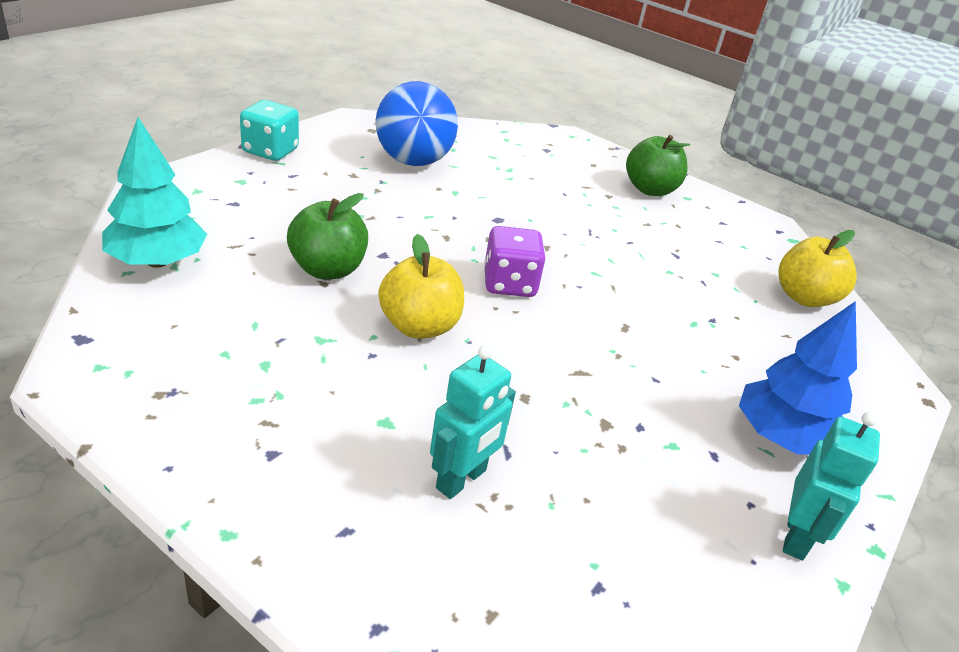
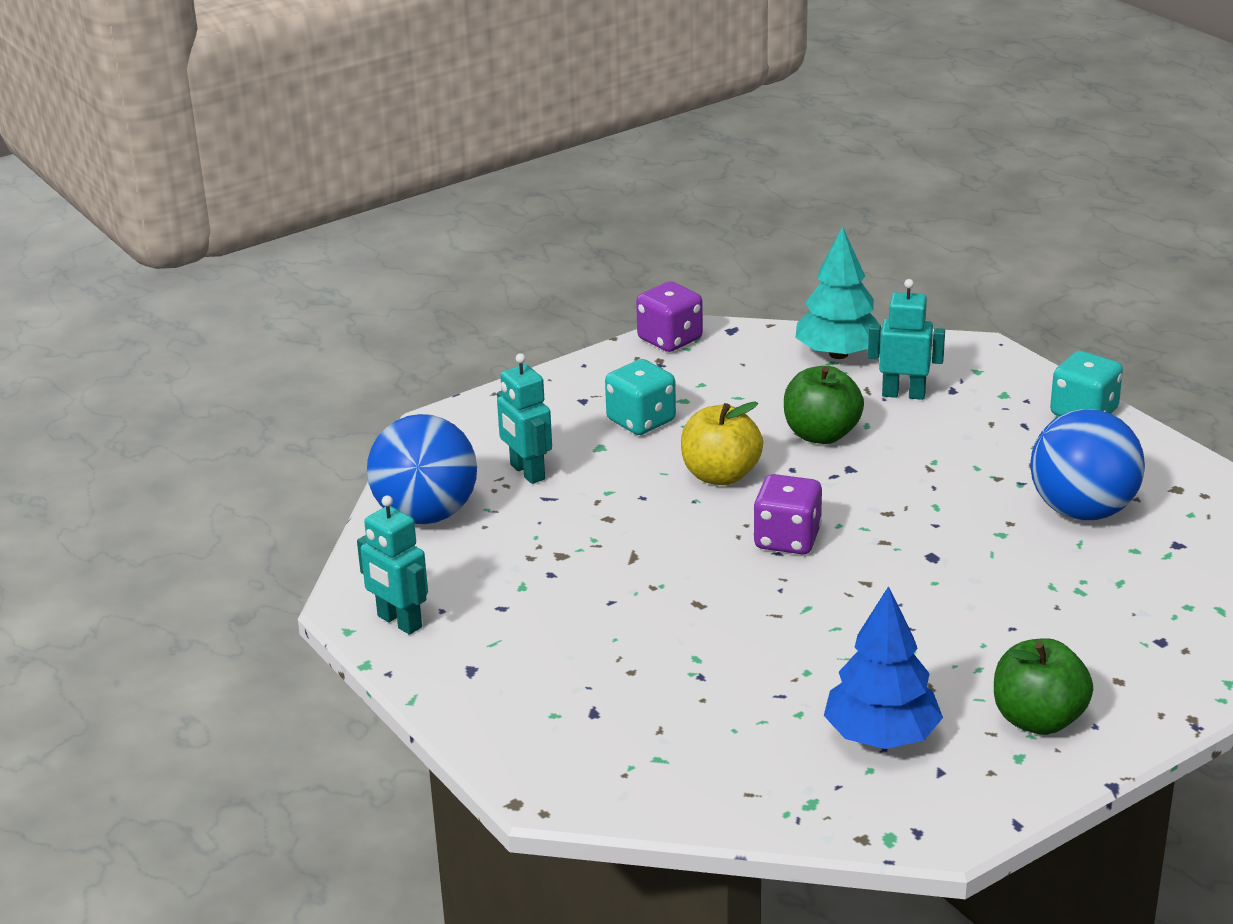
camera: 115 degrees right, 5 degrees down
(102, 388) = (670, 339): none -> purple dice
(244, 226) = (903, 394): none -> turquoise robot
(319, 393) = (641, 421): none -> turquoise dice
(593, 565) = (426, 514): none -> blue ball
(781, 437) = (505, 657): blue tree -> blue tree (881, 736)
(804, 297) = (733, 780): yellow apple -> none

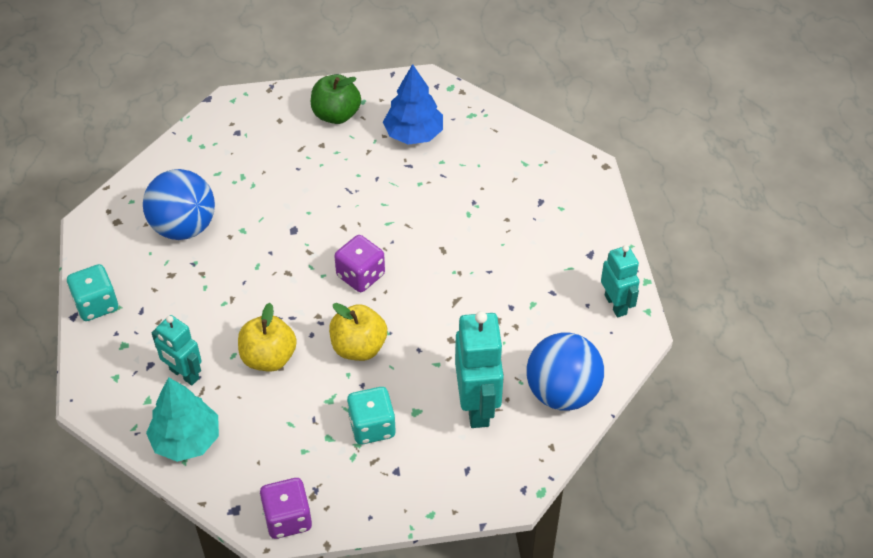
camera: 155 degrees left, 20 degrees up
(527, 472) = (478, 406): turquoise robot -> turquoise robot, size x1.59
(821, 434) = (269, 358): green apple -> yellow apple

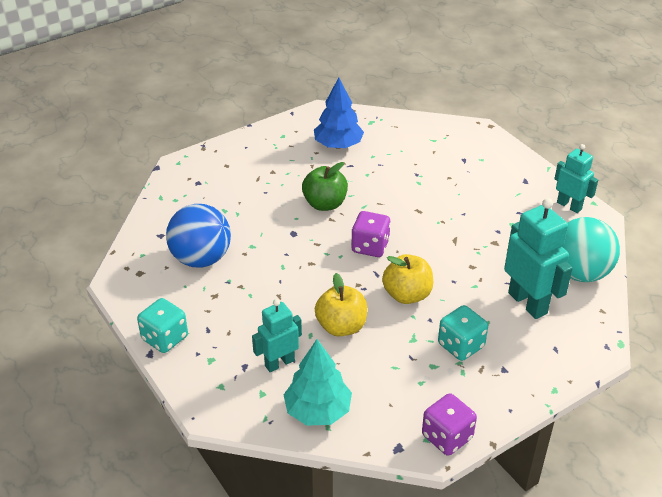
camera: 25 degrees left, 10 degrees down
(184, 374) = (279, 363): turquoise robot -> turquoise robot turned 135 degrees clockwise
(336, 115) = (269, 149): green apple -> green apple (325, 204)
(562, 392) = (580, 273): blue ball -> turquoise ball

